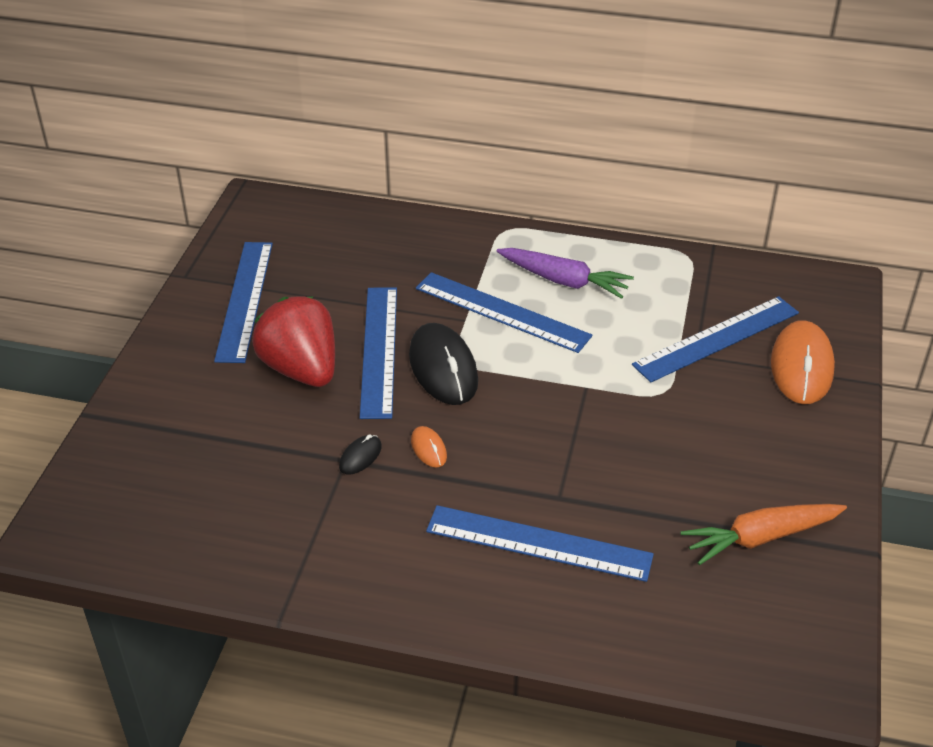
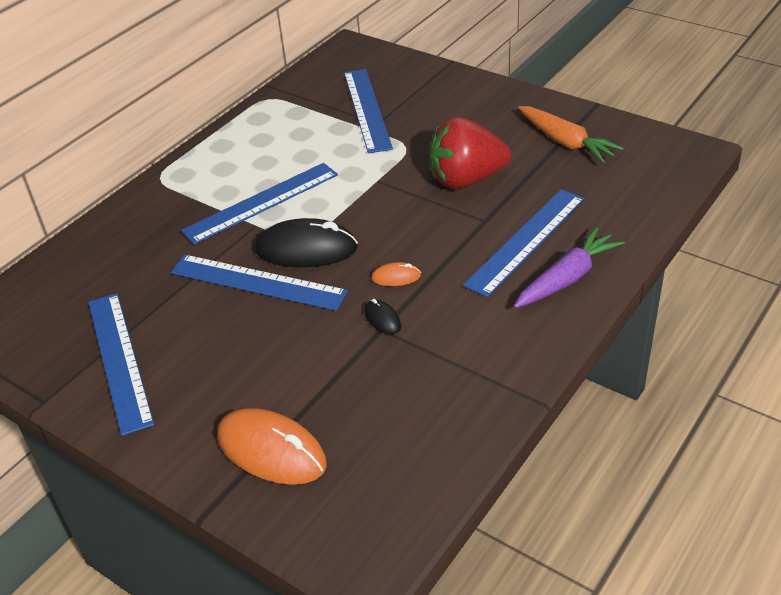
camera: 65 degrees left, 0 degrees up
(244, 300) = (119, 360): blue ruler -> blue ruler turned 45 degrees clockwise
(301, 369) = (248, 337): red strawberry -> red strawberry (466, 180)
(564, 281) = (249, 162): purple carrot -> purple carrot (567, 278)
(760, 538) = (566, 142): orange carrot -> orange carrot turned 45 degrees counterclockwise
(801, 367) = (418, 83): orange mouse -> orange mouse (271, 450)

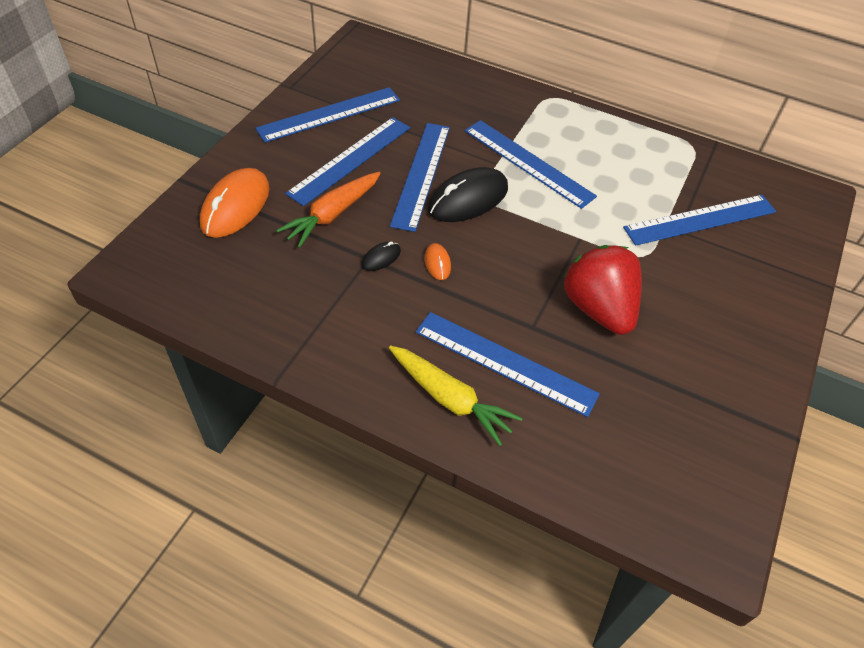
camera: 75 degrees right, 10 degrees up
(214, 341) = (350, 160): none -> blue ruler
(306, 249) = (468, 199): black mouse -> black mouse turned 60 degrees clockwise
(566, 142) = (696, 400): orange carrot -> orange carrot (332, 214)
(567, 278) = (450, 399): purple carrot -> yellow carrot

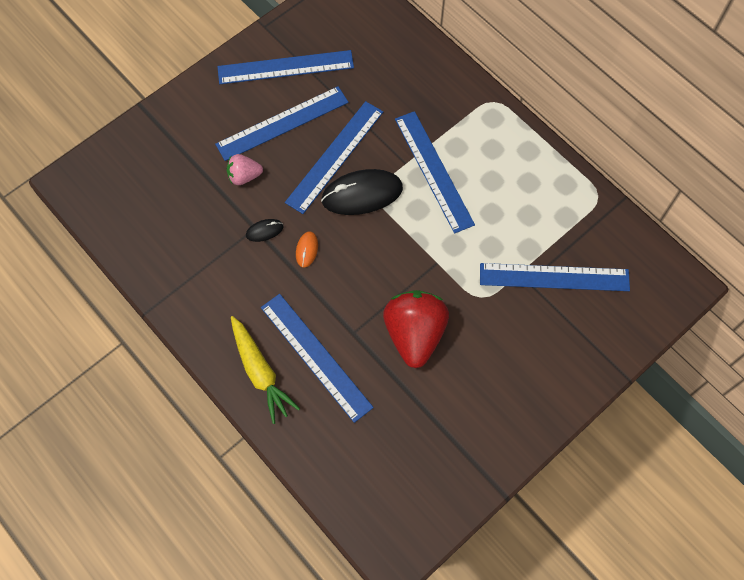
camera: 25 degrees right, 15 degrees up
(235, 206) = (172, 145): orange mouse -> none
(332, 214) = (244, 176): orange carrot -> pink strawberry

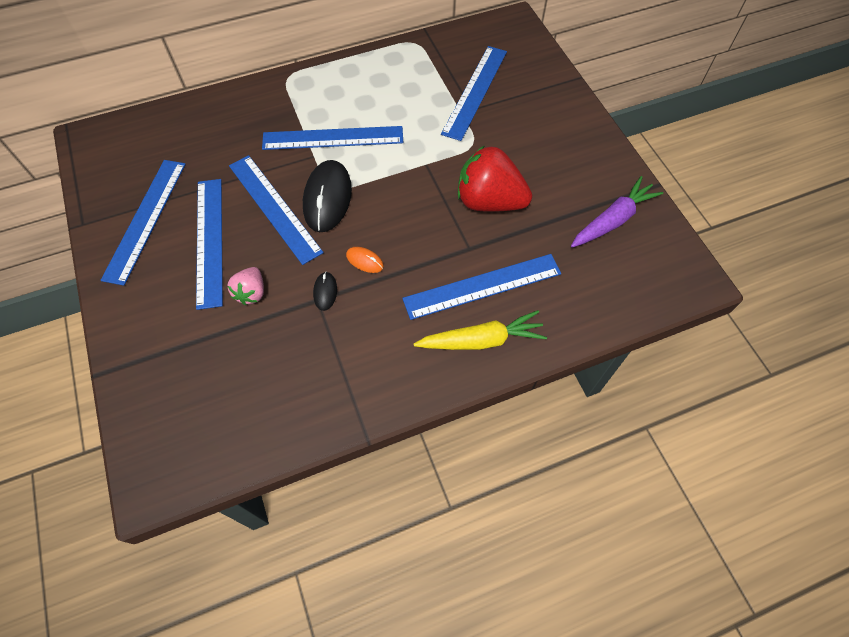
camera: 70 degrees left, 5 degrees down
(438, 457) = (613, 220): none -> purple carrot

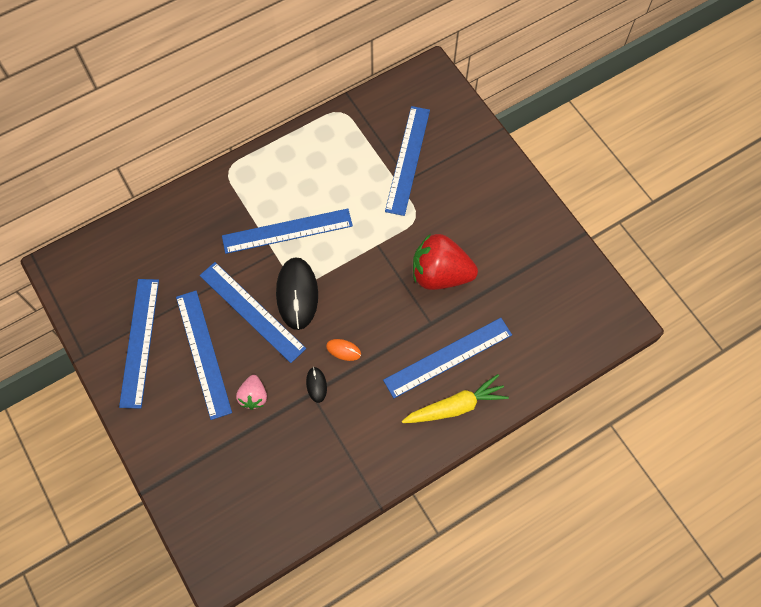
camera: 10 degrees left, 5 degrees up
(613, 220) = (549, 275): purple carrot -> none

